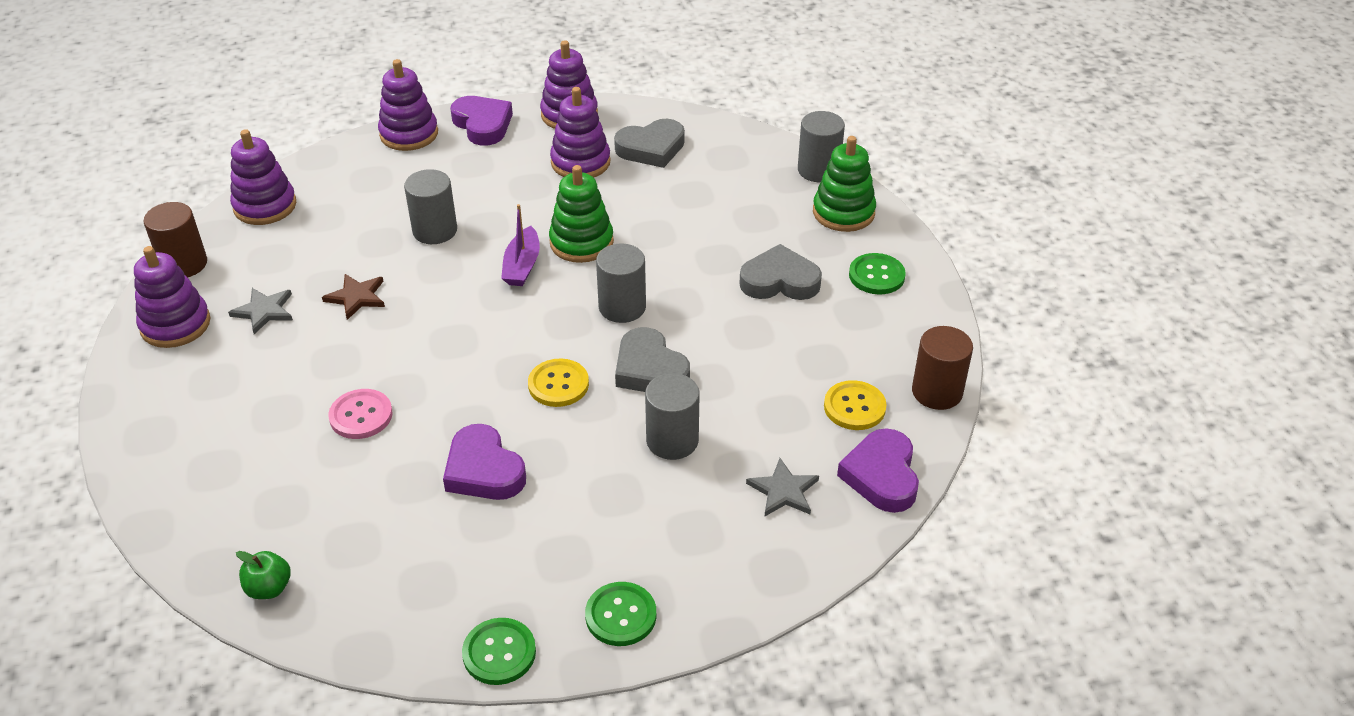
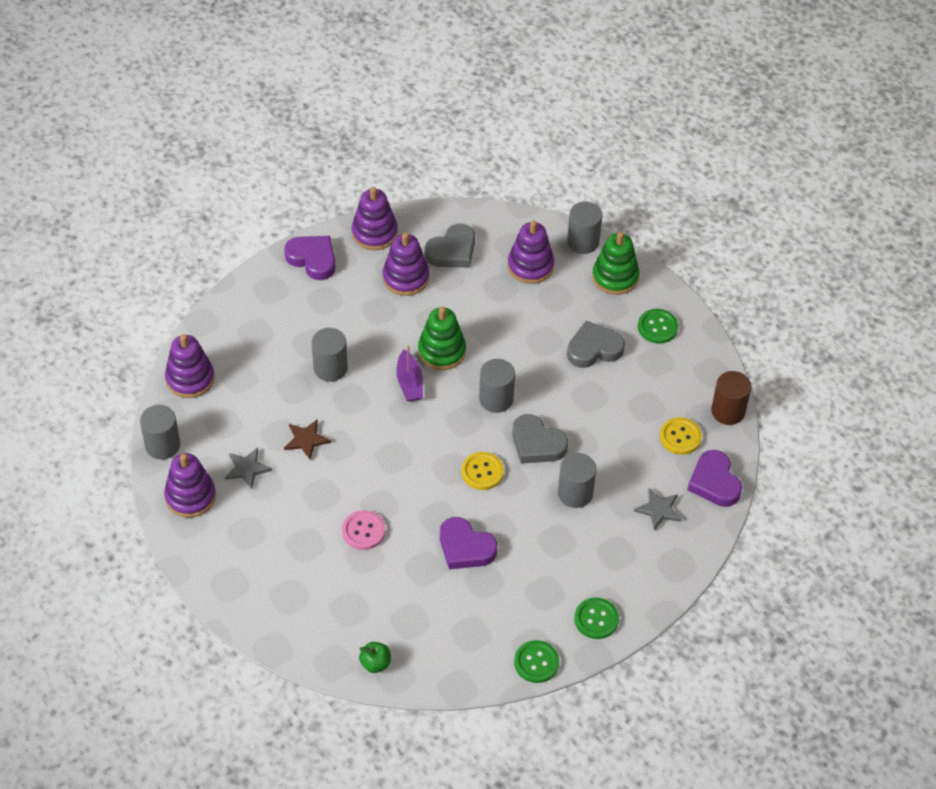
camera: 20 degrees left, 10 degrees up
(184, 264) = (162, 445): brown cylinder -> grey cylinder
(409, 134) = (260, 283): purple stacking toy -> purple stacking toy (530, 266)

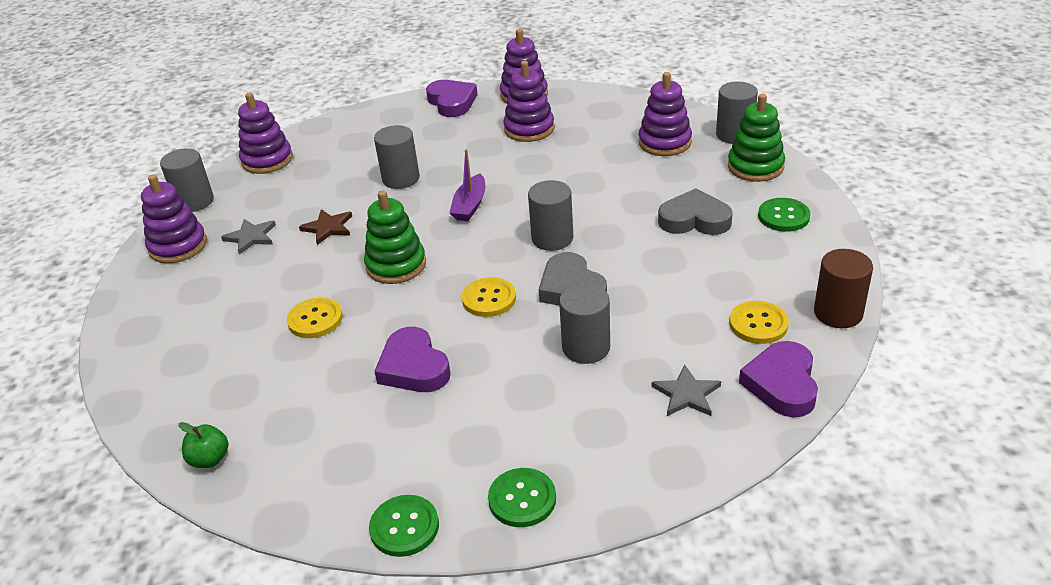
camera: 30 degrees right, 15 degrees down
(363, 531) = (315, 319): pink button -> yellow button
(441, 351) = (523, 188): green stacking toy -> green stacking toy (396, 265)
(452, 251) = (590, 119): grey heart -> none

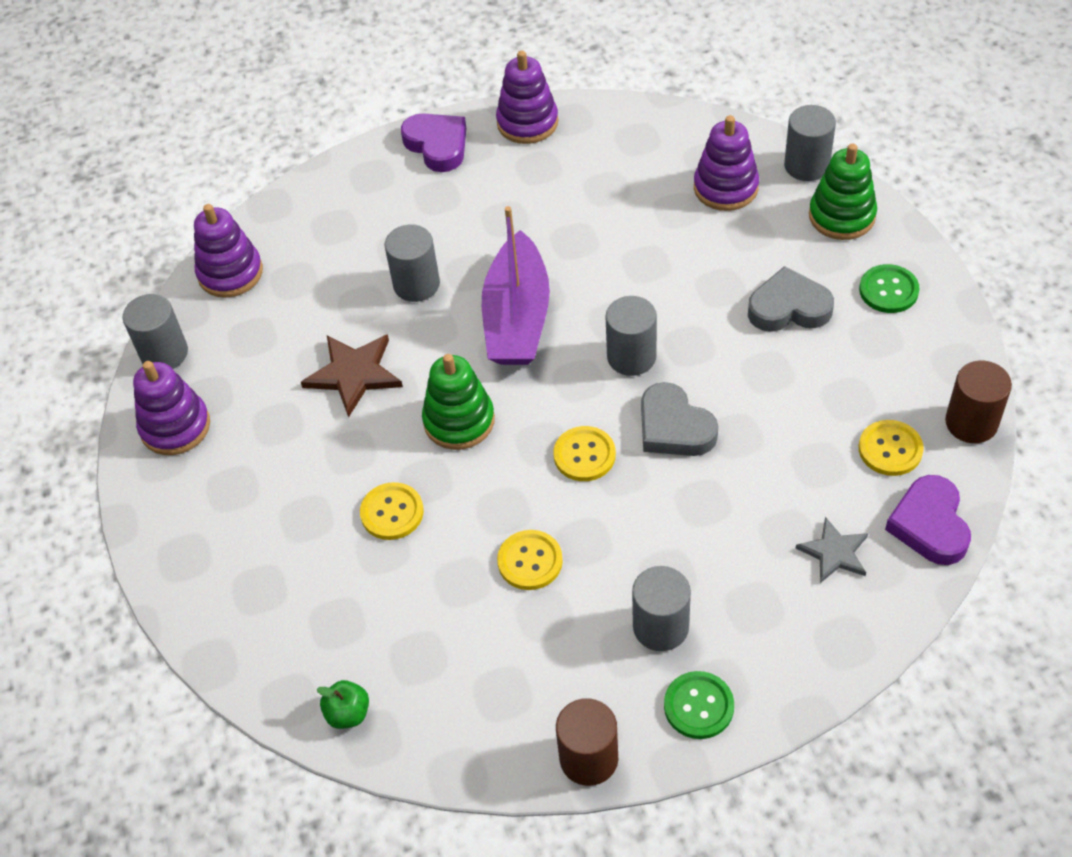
camera: 10 degrees left, 15 degrees up
(251, 237) = (262, 401): grey star -> none
(328, 228) = (354, 374): brown star -> brown star, size x1.52
(404, 527) = (589, 758): green button -> brown cylinder
(413, 367) = (530, 561): purple heart -> yellow button
(470, 206) = (517, 318): purple boat -> purple boat, size x1.89
(529, 129) = (552, 182): purple stacking toy -> none
(586, 347) = (712, 507): grey cylinder -> grey cylinder (660, 627)

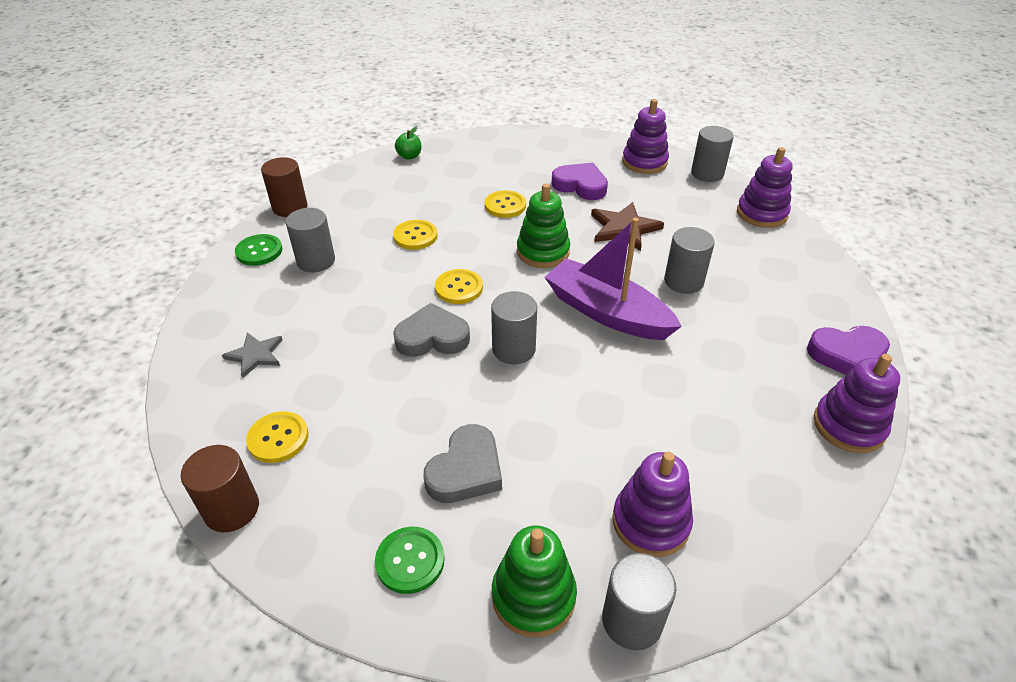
camera: 120 degrees right, 10 degrees down
(929, 525) = (204, 416): purple heart -> purple heart (580, 185)

